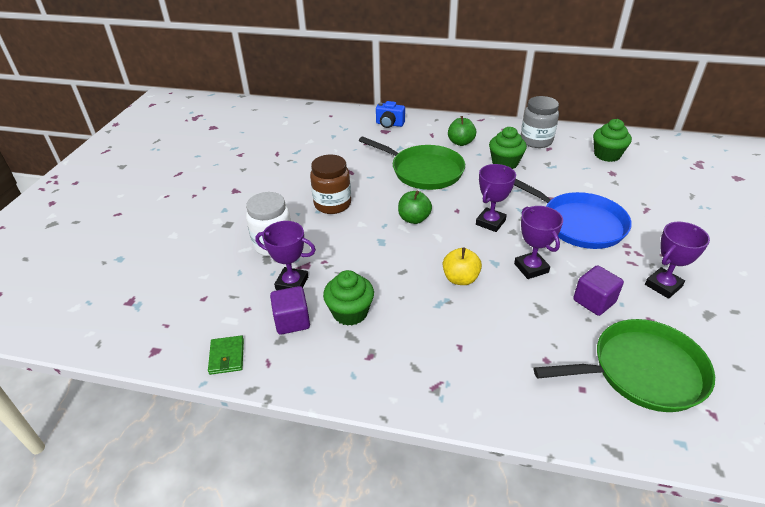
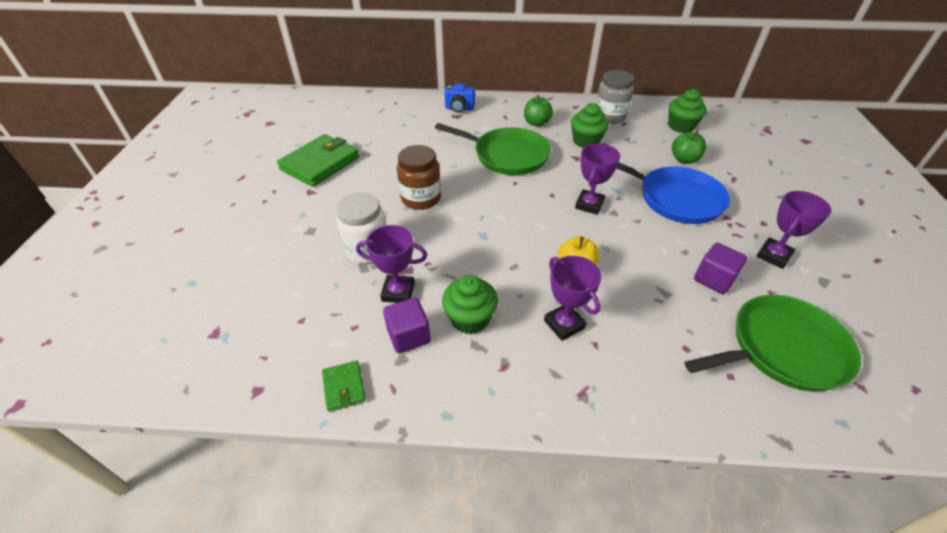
camera: 10 degrees left, 5 degrees up
(249, 166) = (320, 163): none -> green wallet
(414, 219) = (510, 207): green apple -> green apple (684, 159)
(531, 268) = (642, 250): purple trophy -> purple trophy (564, 324)

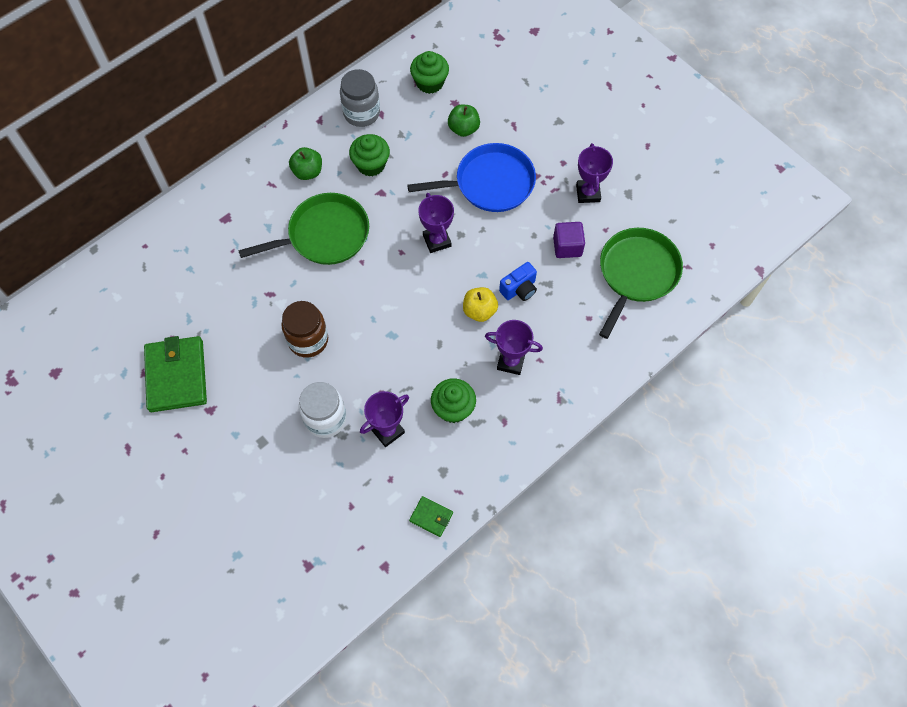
camera: 45 degrees left, 20 degrees up
(409, 336) = (430, 453): purple cube -> none
(459, 108) = (217, 205): blue camera -> blue camera (519, 289)

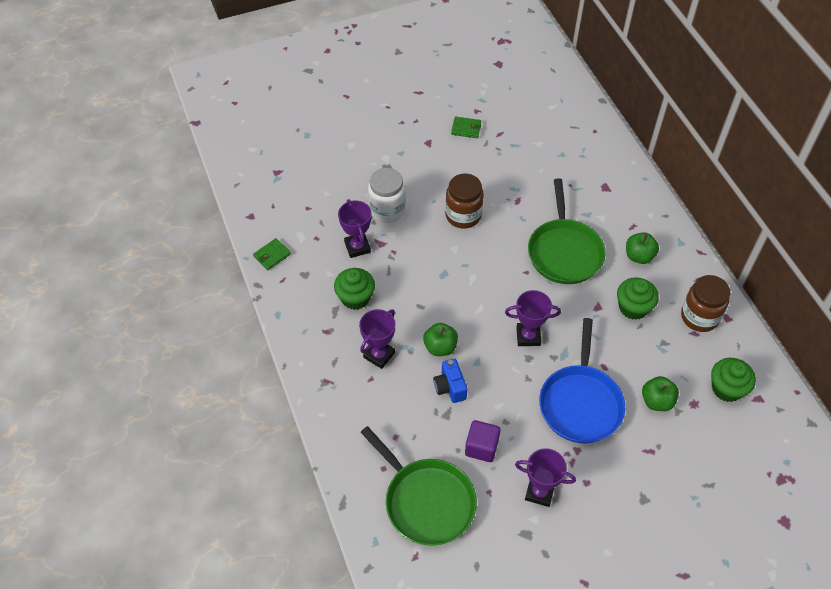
camera: 110 degrees right, 10 degrees down
(176, 376) = (466, 129): green wallet -> green wallet, size x0.47
(361, 113) = (699, 317): grey jar -> brown jar
(479, 311) = (440, 347): yellow apple -> green apple

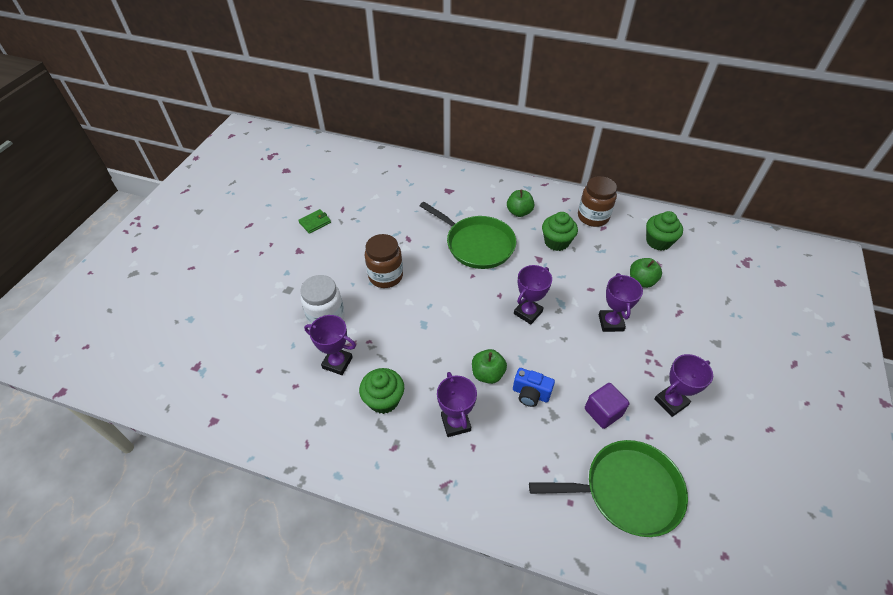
camera: 50 degrees left, 5 degrees down
(272, 255) = (273, 434): green wallet -> none
(580, 403) = (611, 323): blue pan -> purple trophy

